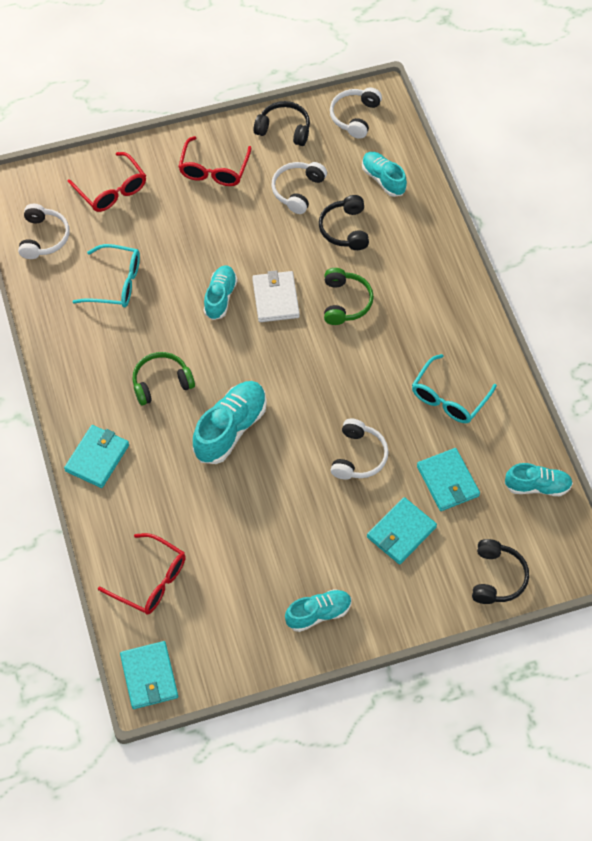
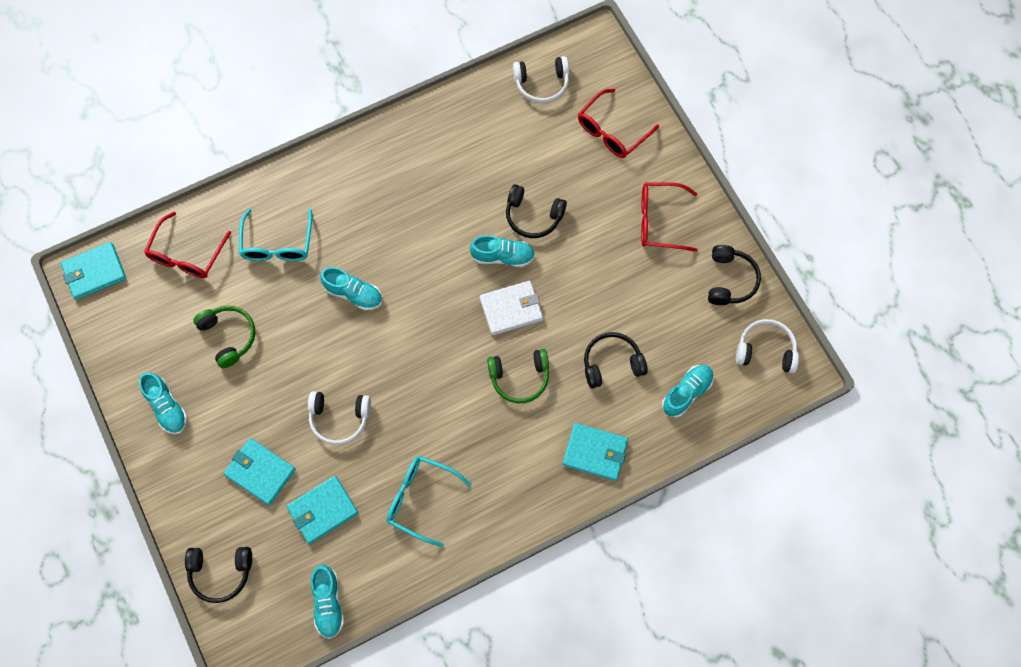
camera: 80 degrees right, 10 degrees up
(97, 458) = (306, 183): turquoise wallet -> turquoise wallet (595, 452)
(116, 283) = (501, 158): turquoise glasses -> turquoise glasses (277, 244)
(161, 383) = (395, 222): green headphones -> green headphones (228, 336)
(184, 266) = (533, 216): none -> black headphones
(230, 429) = (353, 293): turquoise shoe -> turquoise shoe, size x0.64
(298, 190) = (651, 308): white headphones -> none

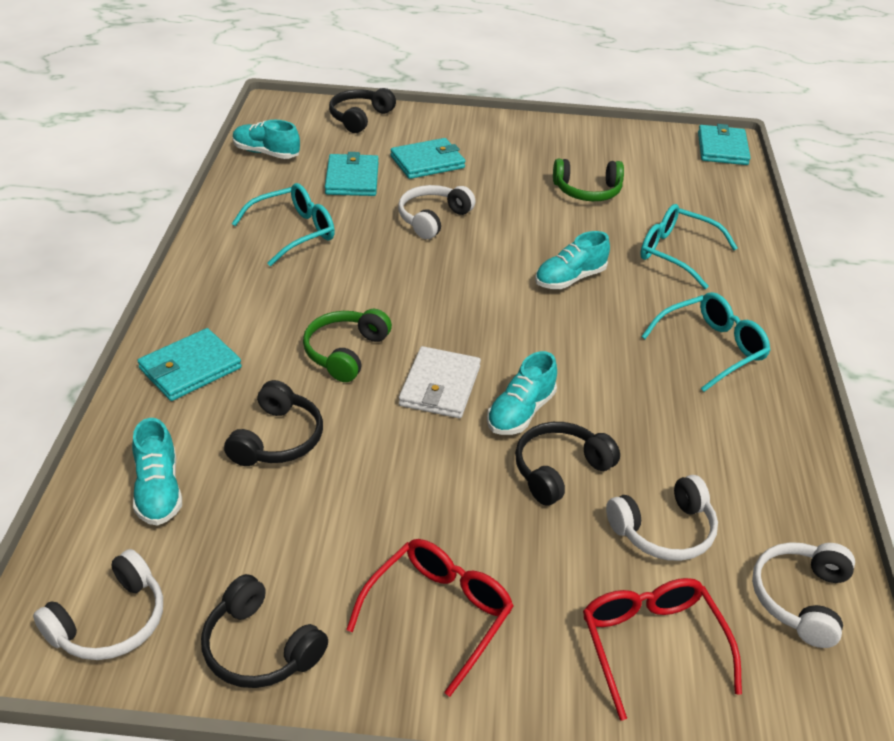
camera: 120 degrees right, 30 degrees down
(167, 407) = (542, 140): turquoise shoe -> none
(186, 255) = (705, 198): red glasses -> none
(373, 185) = (712, 348): none -> turquoise glasses
(540, 153) = (664, 530): none -> white headphones

